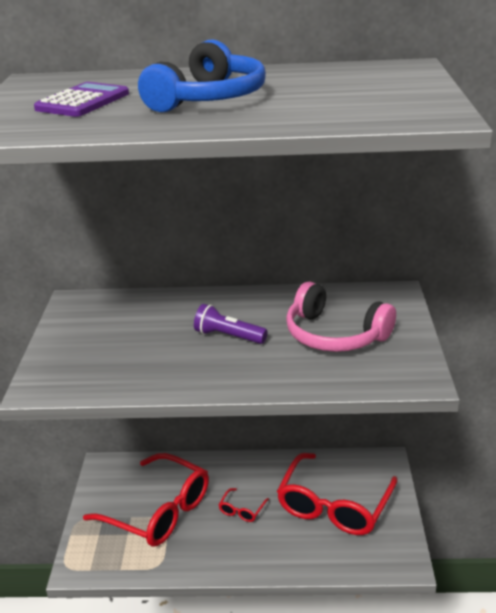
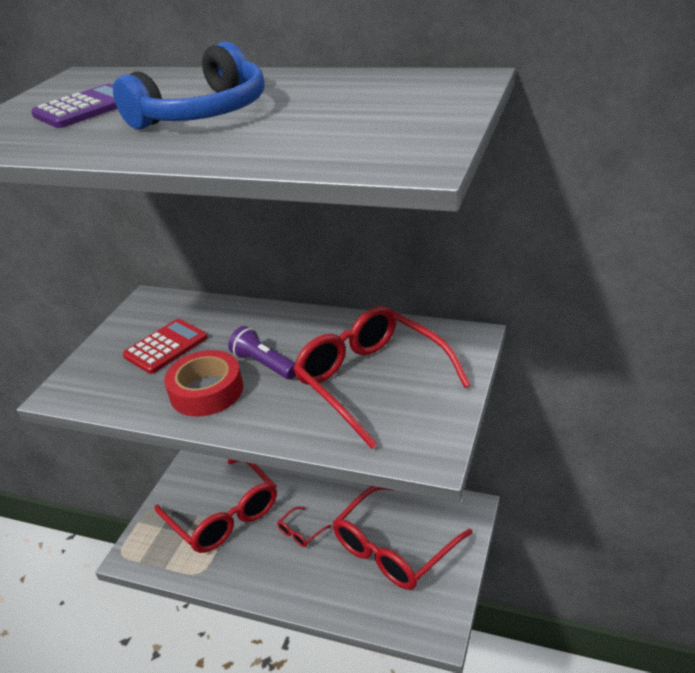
camera: 20 degrees right, 5 degrees up
(121, 336) = (166, 347): none -> red calculator
(188, 364) = (206, 391): none -> red tape
(334, 335) = (371, 381): pink headphones -> red glasses

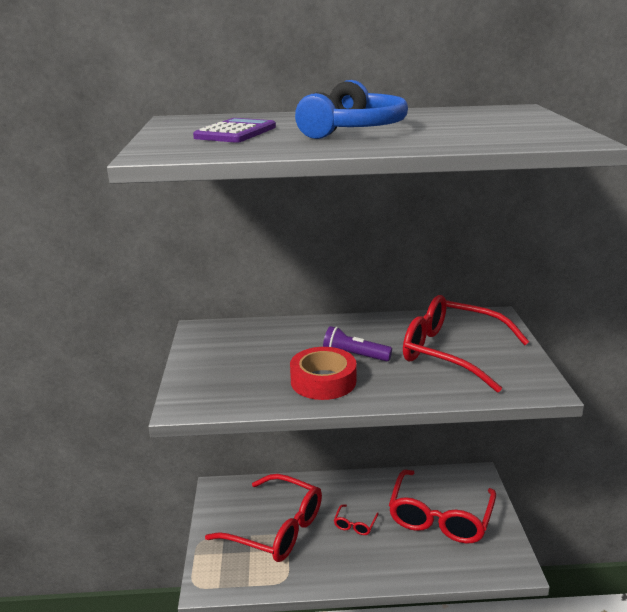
camera: 25 degrees left, 10 degrees down
(166, 347) = (253, 358): red calculator -> none

